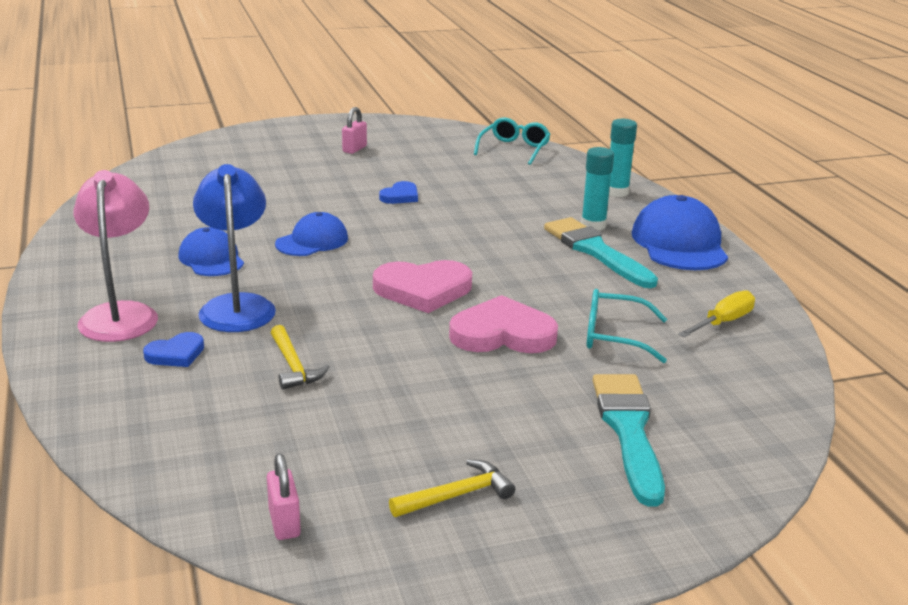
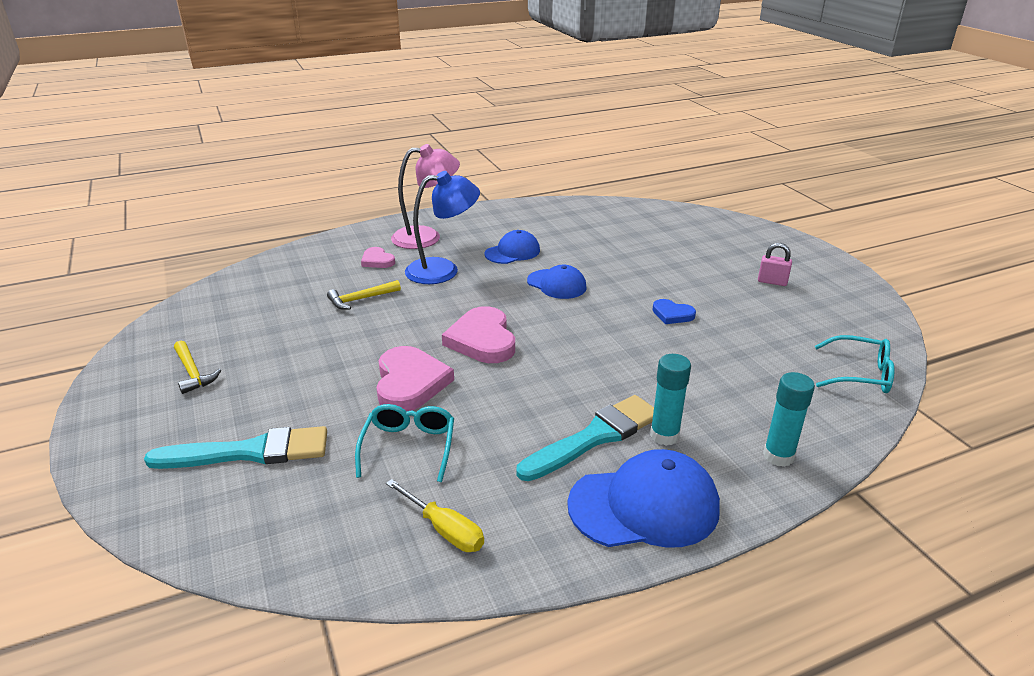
camera: 85 degrees right, 5 degrees up
(176, 354) = (377, 260): blue heart -> pink heart
(284, 523) = (188, 317): pink padlock -> none

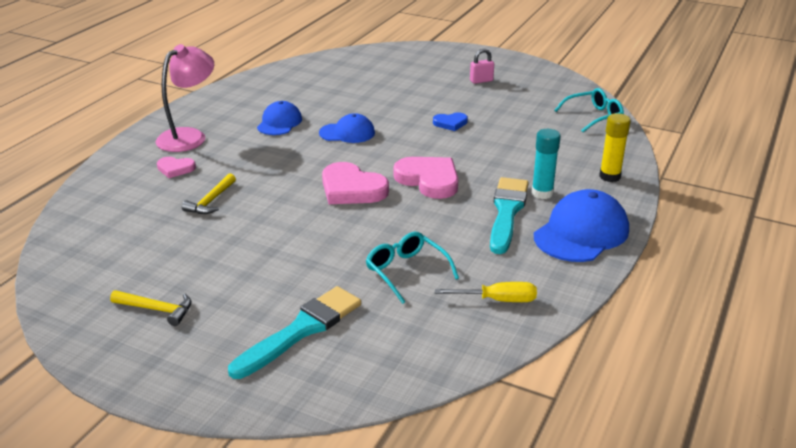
camera: 40 degrees left, 0 degrees up
(410, 383) = (345, 236): pink heart -> pink heart (429, 180)
(443, 270) = (245, 155): blue lamp -> none
(778, 456) = (609, 176): turquoise glue stick -> yellow glue stick

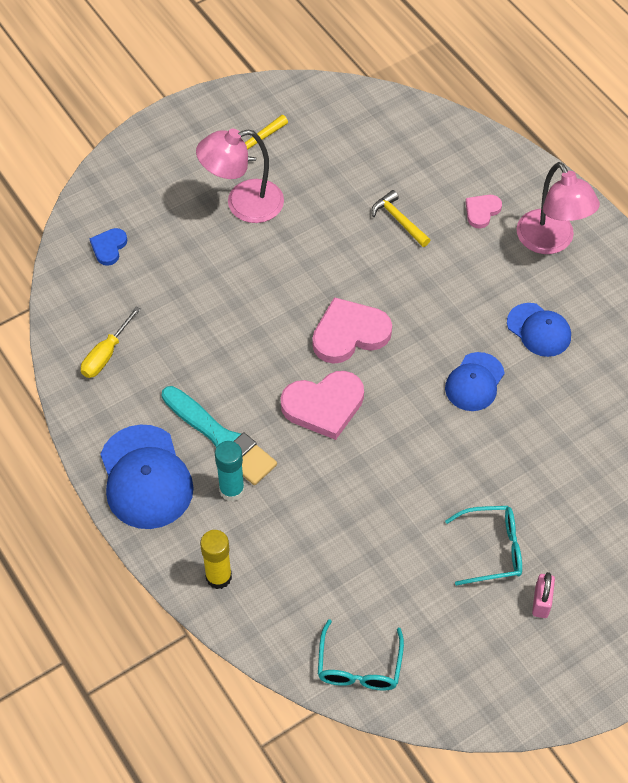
camera: 120 degrees right, 25 degrees up
(249, 287) = (243, 204): none -> pink lamp
(301, 330) = (167, 216): turquoise brush -> none
(406, 271) = (188, 313): turquoise glasses -> turquoise glasses (492, 549)
(450, 123) = (437, 495): blue heart -> blue heart (109, 247)

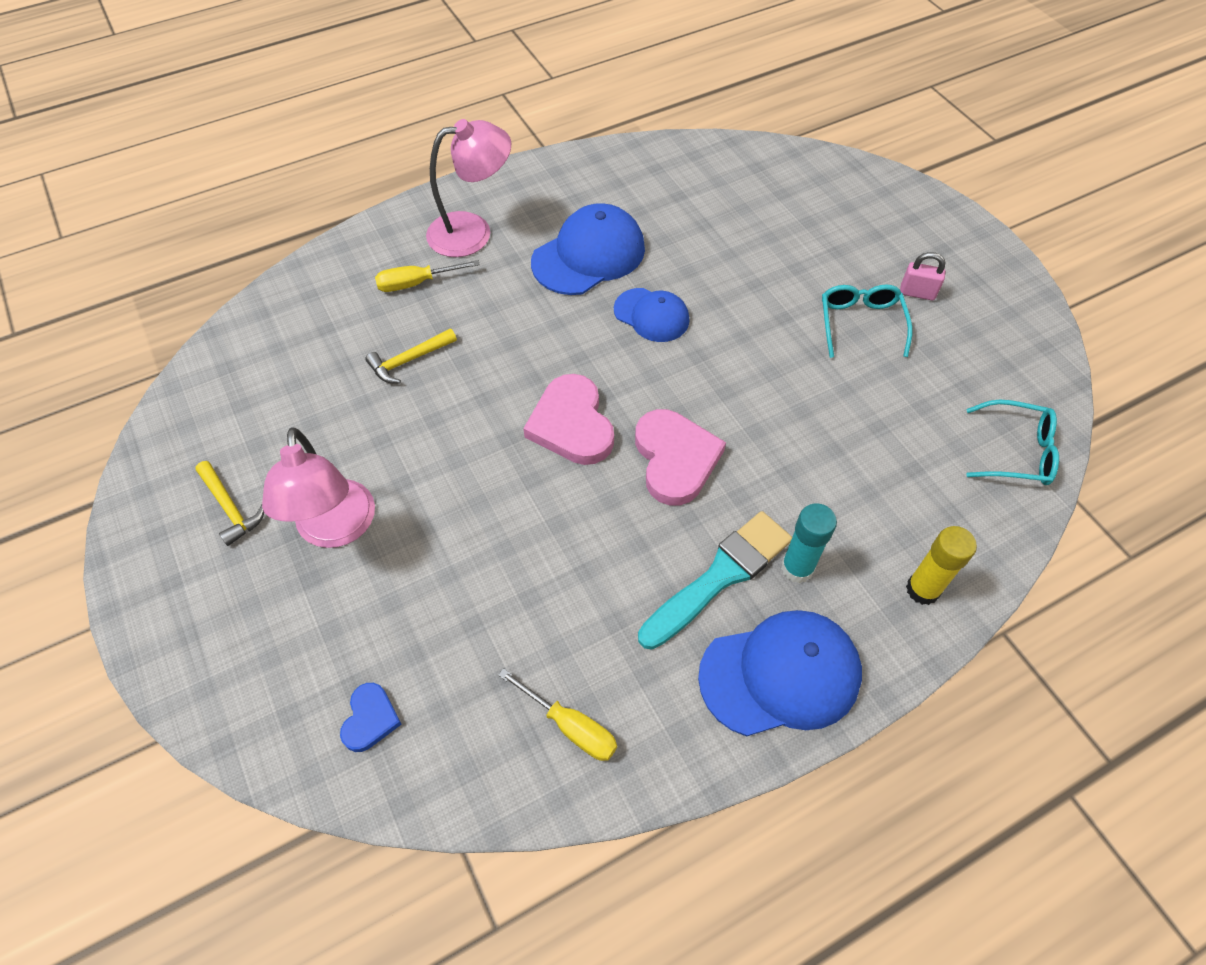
camera: 85 degrees left, 0 degrees up
(109, 247) = (370, 719): blue heart -> blue heart turned 105 degrees counterclockwise
(482, 211) = (416, 283): pink heart -> yellow screwdriver
(539, 330) = (589, 255): blue cap -> blue cap, size x1.61

